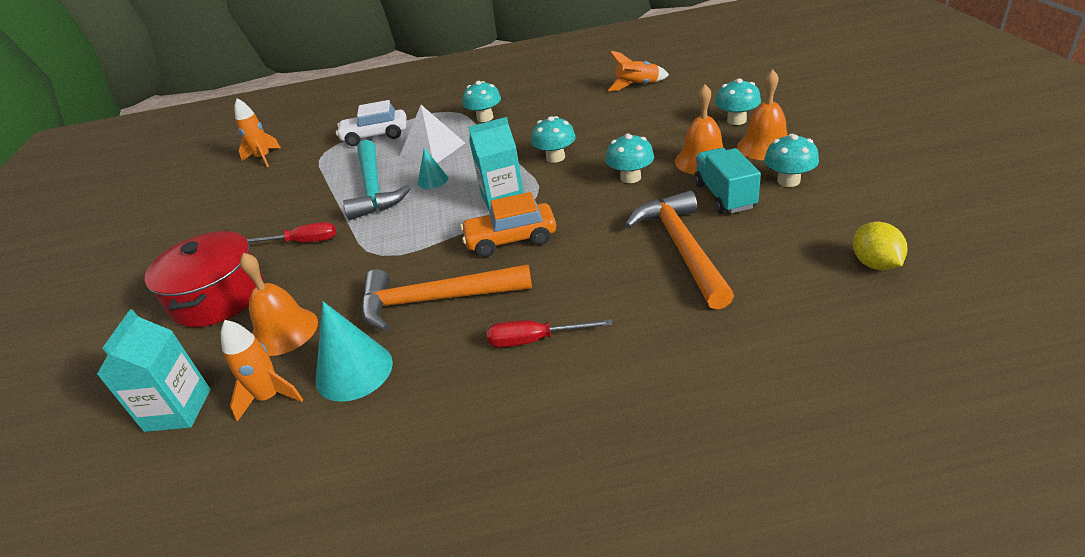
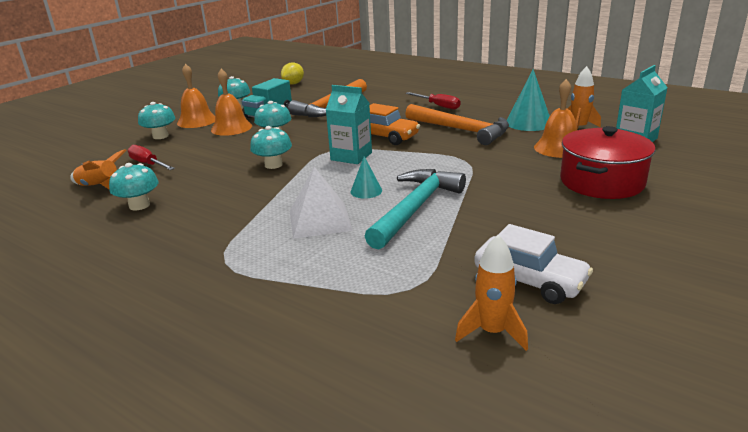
camera: 140 degrees left, 10 degrees down
(303, 242) = (513, 191): red screwdriver -> red screwdriver (148, 164)
(375, 136) = (334, 275): white car -> white car (529, 281)
(485, 118) = (226, 228): turquoise mushroom -> turquoise mushroom (139, 205)

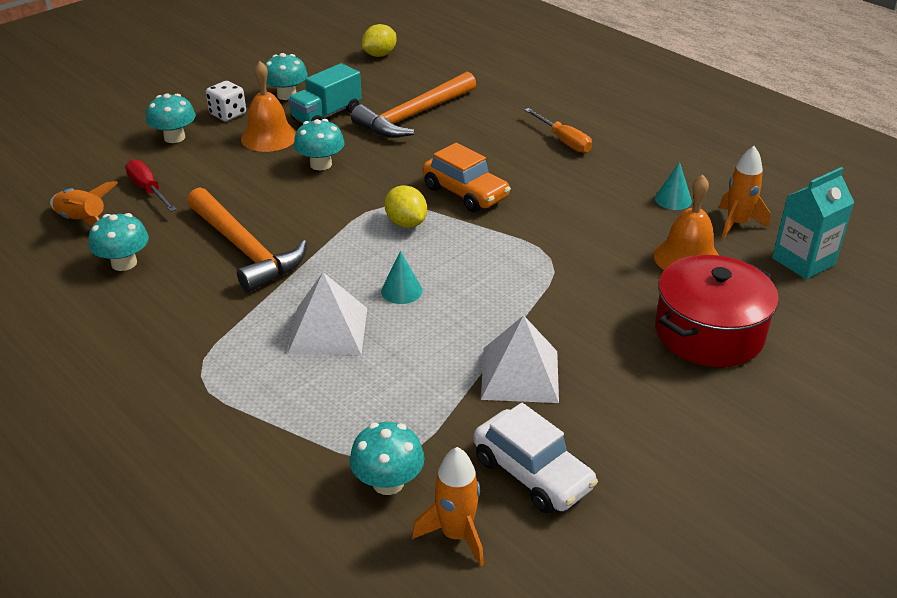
camera: 10 degrees right, 10 degrees up
(197, 121) = (228, 114): orange bell -> white dice
(273, 165) = (302, 221): turquoise mushroom -> turquoise mushroom (388, 482)
(351, 156) = (406, 223): turquoise carton -> yellow lemon
(415, 208) = (449, 333): turquoise hammer -> none
(438, 106) = (563, 141): red screwdriver -> orange screwdriver
(461, 130) = (573, 198): orange hammer -> orange hammer (245, 249)
(482, 223) = (519, 374): none -> white pyramid
(528, 123) = (673, 199): turquoise cone -> turquoise cone, size x0.57

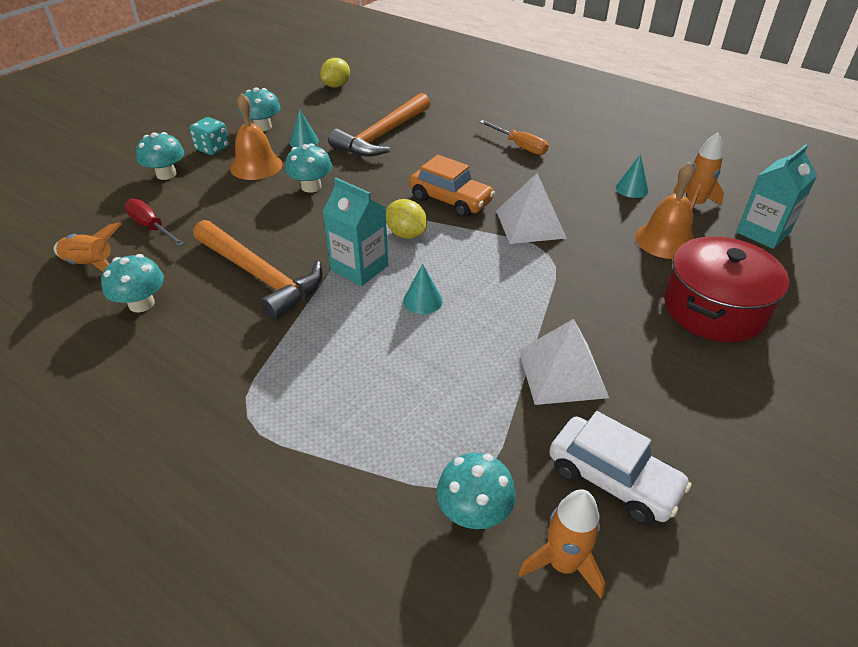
camera: 10 degrees left, 5 degrees up
(228, 114) = (212, 148): white dice -> turquoise dice
(326, 115) = (304, 142): turquoise truck -> turquoise cone
(328, 330) = (364, 350): white pyramid -> white pyramid (530, 224)
(347, 252) = (359, 268): none -> turquoise carton

